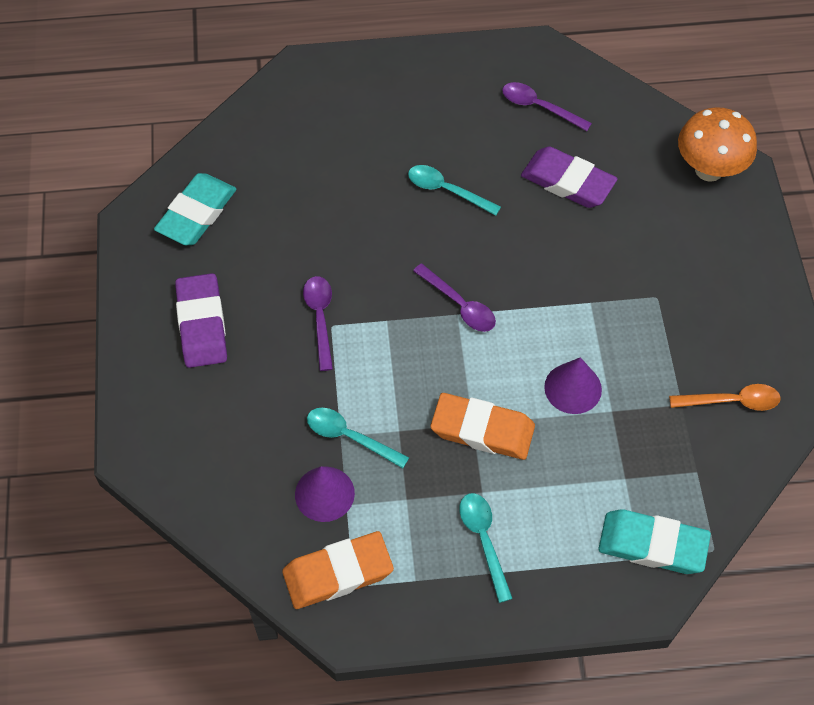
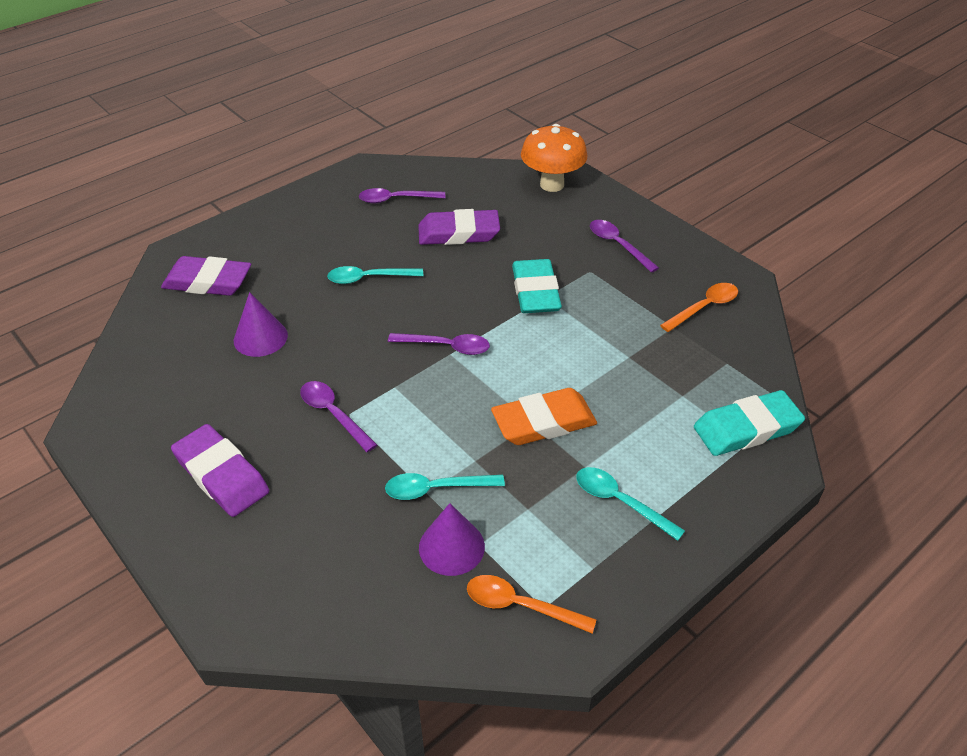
camera: 35 degrees left, 15 degrees down
(196, 213) = (151, 393): turquoise eraser -> turquoise eraser (535, 292)
(309, 118) = (208, 282): none -> purple eraser
(338, 573) = (520, 605): orange eraser -> orange spoon
(573, 388) = (586, 357): purple cone -> purple cone (260, 337)
(711, 282) = (618, 245): none -> purple spoon

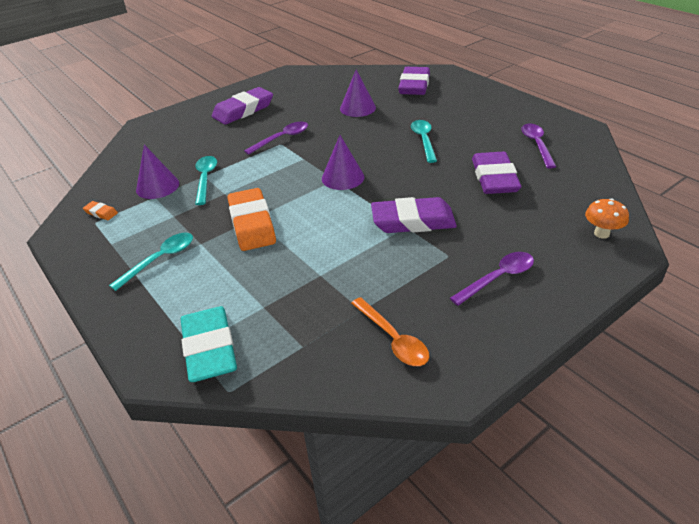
camera: 95 degrees right, 5 degrees down
(446, 346) = (343, 177): purple spoon -> purple cone
(520, 605) = (101, 213): orange spoon -> orange eraser
(535, 292) = (413, 221): turquoise eraser -> purple eraser
(552, 185) = (601, 233): orange mushroom -> orange mushroom, size x0.54

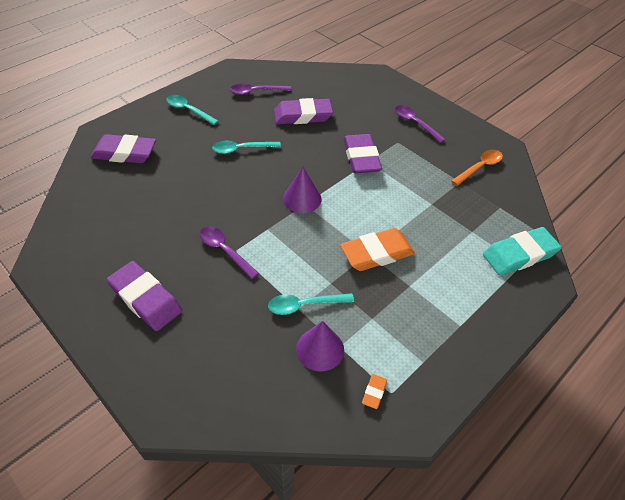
camera: 100 degrees left, 10 degrees up
(160, 259) = (437, 311): turquoise spoon -> turquoise spoon (188, 110)
(357, 108) = (166, 194): purple cone -> none
(601, 233) = (364, 80): orange mushroom -> none

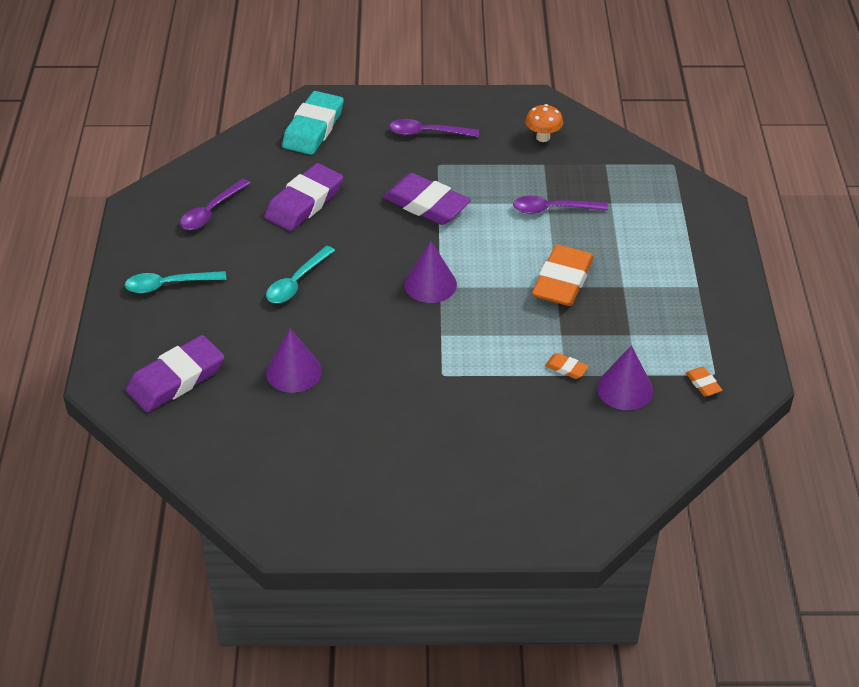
camera: 45 degrees left, 5 degrees down
(145, 299) = (429, 475): purple eraser -> none
(174, 190) = (294, 371): none -> purple cone
(224, 250) = (433, 382): purple spoon -> purple spoon (552, 209)
(304, 305) = (566, 368): turquoise spoon -> orange eraser
(480, 167) = (543, 137): orange spoon -> orange mushroom
(519, 255) = (670, 195): turquoise eraser -> turquoise eraser (313, 128)

